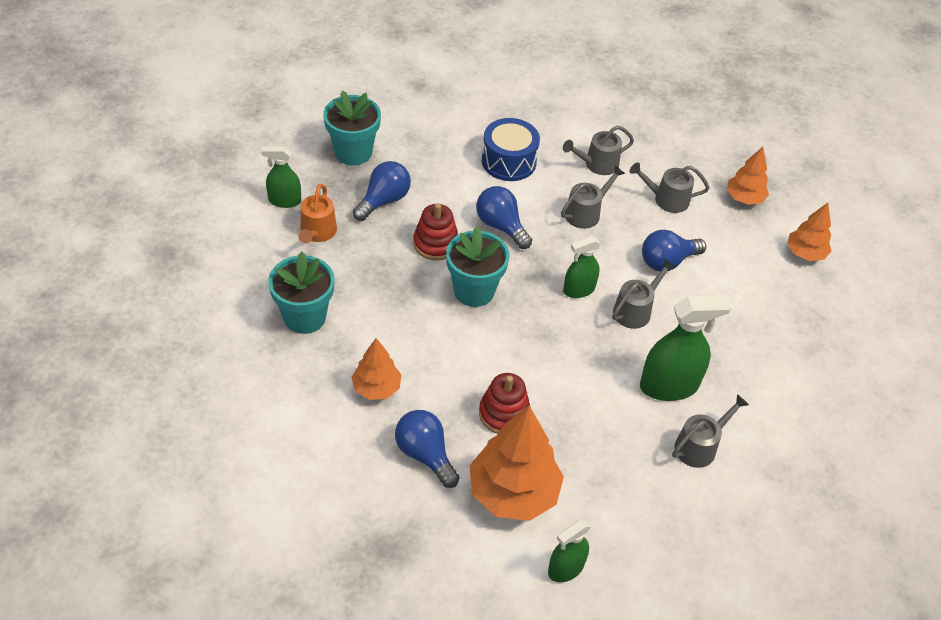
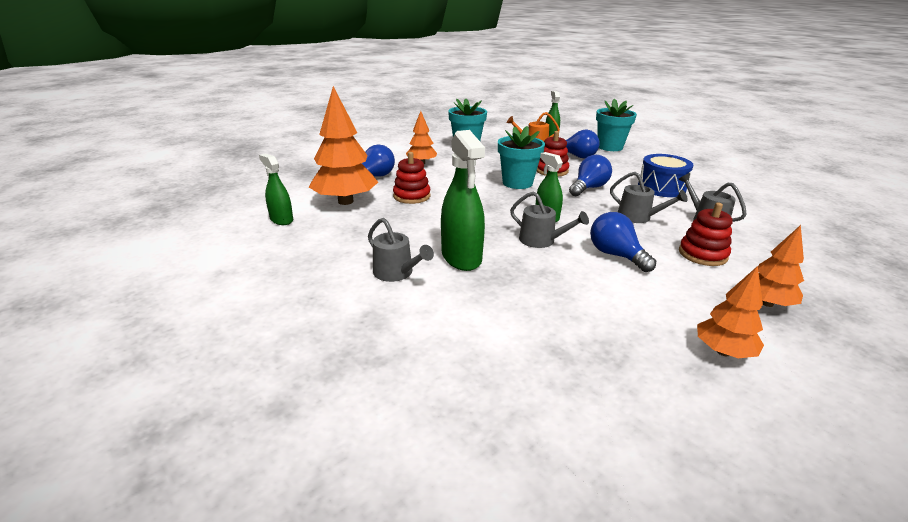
camera: 85 degrees right, 20 degrees down
(666, 199) = (702, 254): grey watering can -> red stacking toy

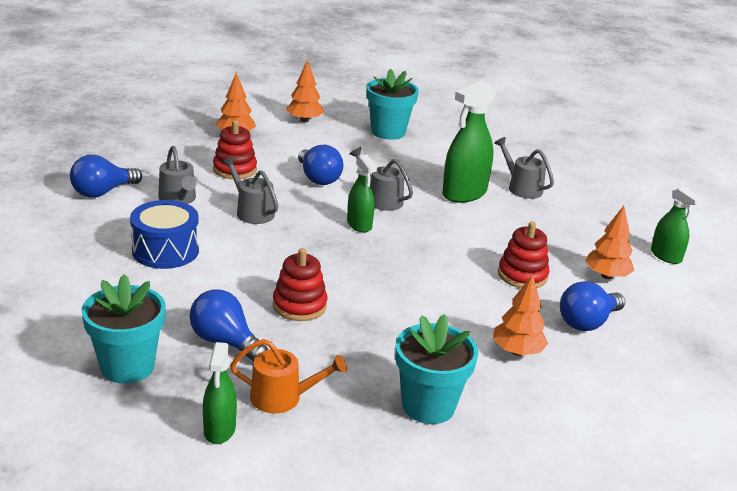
camera: 175 degrees left, 0 degrees up
(345, 201) = (606, 276): orange tree -> orange tree, size x0.56
(461, 257) = (464, 193): green spray bottle -> green spray bottle turned 120 degrees counterclockwise
(517, 183) = (369, 284): turquoise flower pot -> turquoise flower pot (388, 132)
(588, 188) = (271, 262): blue light bulb -> blue light bulb (102, 192)

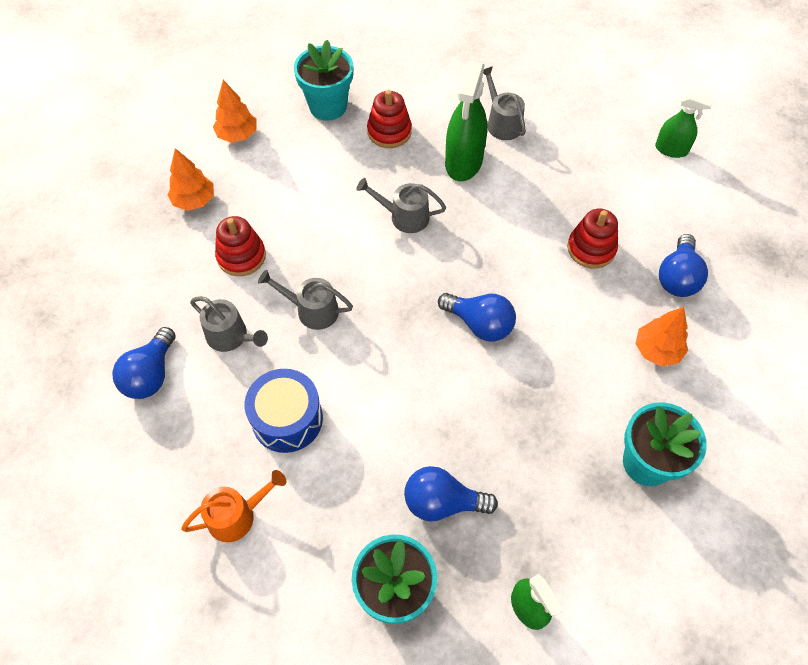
camera: 30 degrees left, 30 degrees up
(282, 398) = (541, 535): orange watering can -> orange watering can (237, 515)
(299, 305) = (459, 412): red stacking toy -> red stacking toy (389, 132)
(318, 178) = (326, 221): blue light bulb -> blue light bulb (479, 324)
(359, 225) = (416, 266): green spray bottle -> none
(522, 188) = (502, 123): grey watering can -> grey watering can turned 45 degrees clockwise
(606, 276) = (649, 206): orange tree -> none

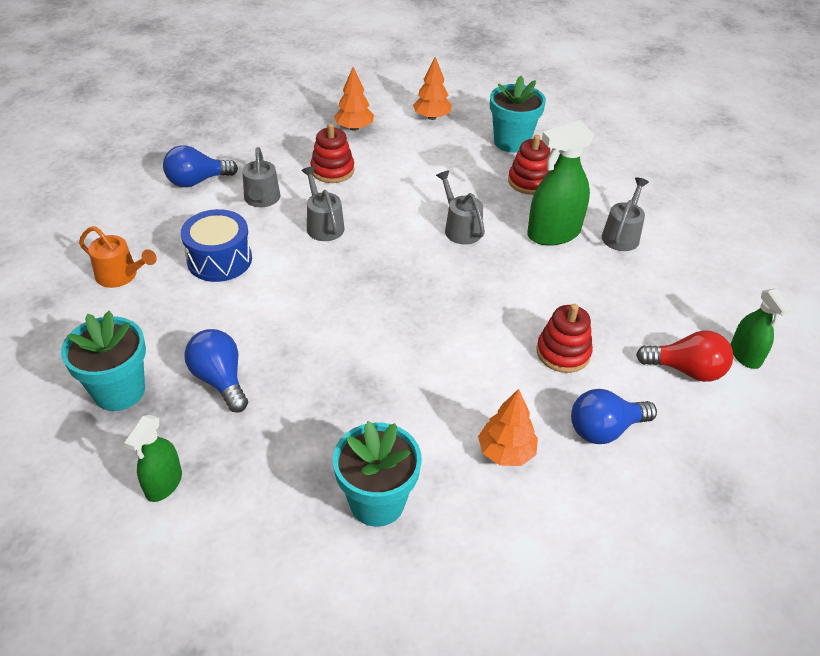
camera: 50 degrees right, 15 degrees down
(479, 324) = (407, 320): blue light bulb -> none
(660, 191) = (686, 370): none -> red light bulb

